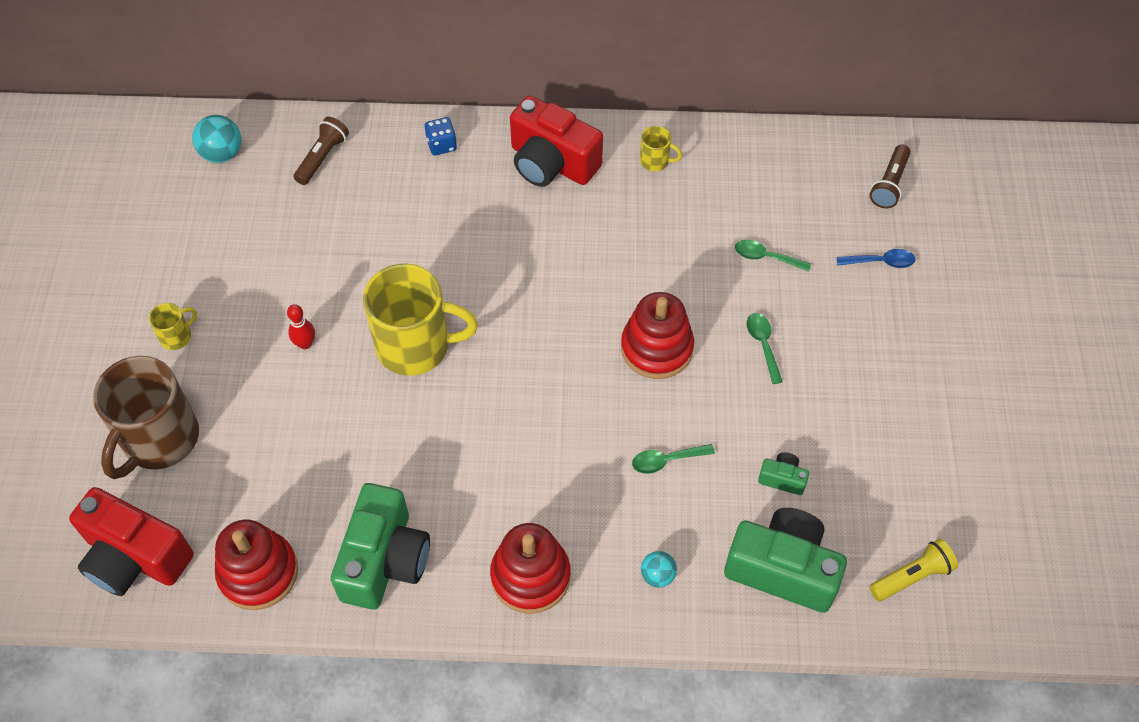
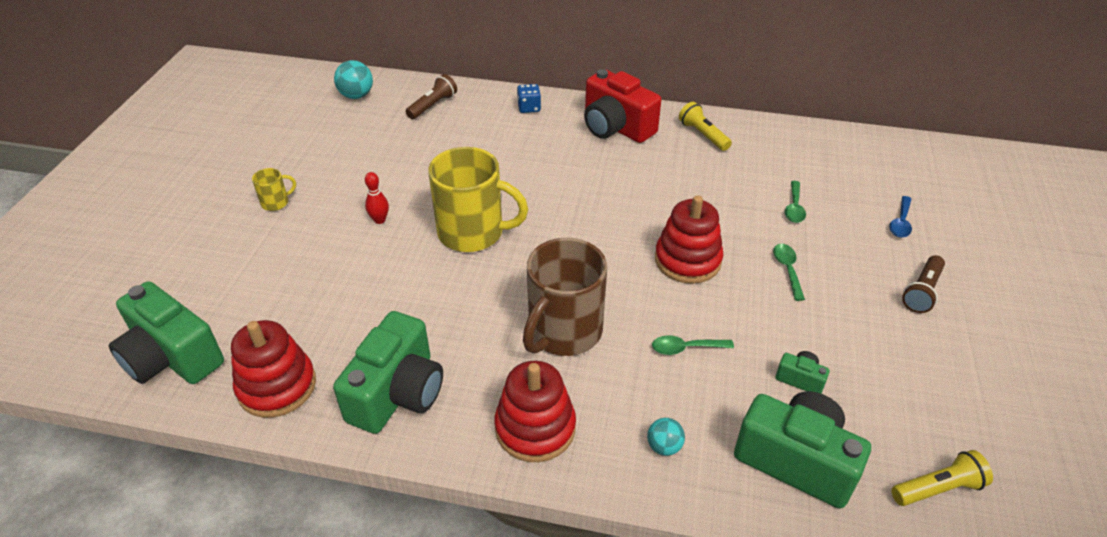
camera: 10 degrees right, 15 degrees down
(135, 557) = (172, 357): red camera -> green camera
(159, 440) = (231, 271): brown mug -> brown mug (563, 332)
(655, 161) = (703, 135): yellow mug -> yellow flashlight
(766, 257) = (794, 208): green spoon -> green spoon turned 105 degrees counterclockwise
(881, 262) = (900, 223): blue spoon -> blue spoon turned 105 degrees clockwise
(889, 184) = (908, 170): brown flashlight -> brown flashlight (922, 292)

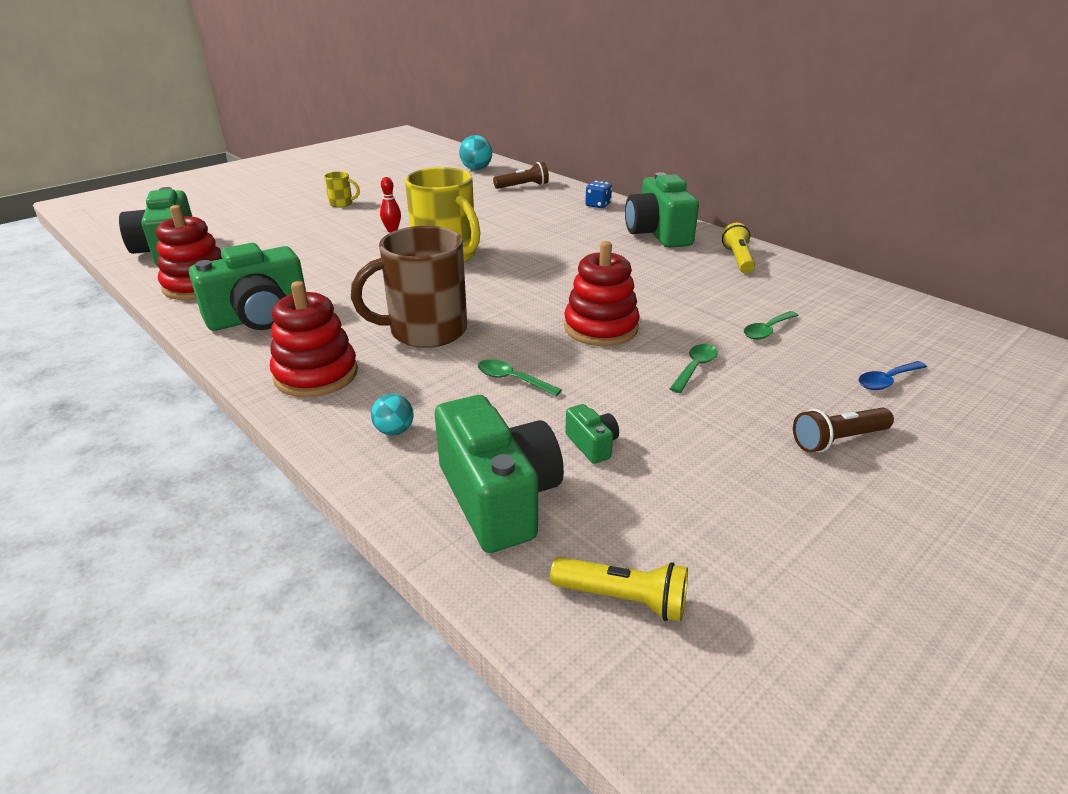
camera: 35 degrees right, 10 degrees down
(616, 127) = (658, 233): red camera -> green camera

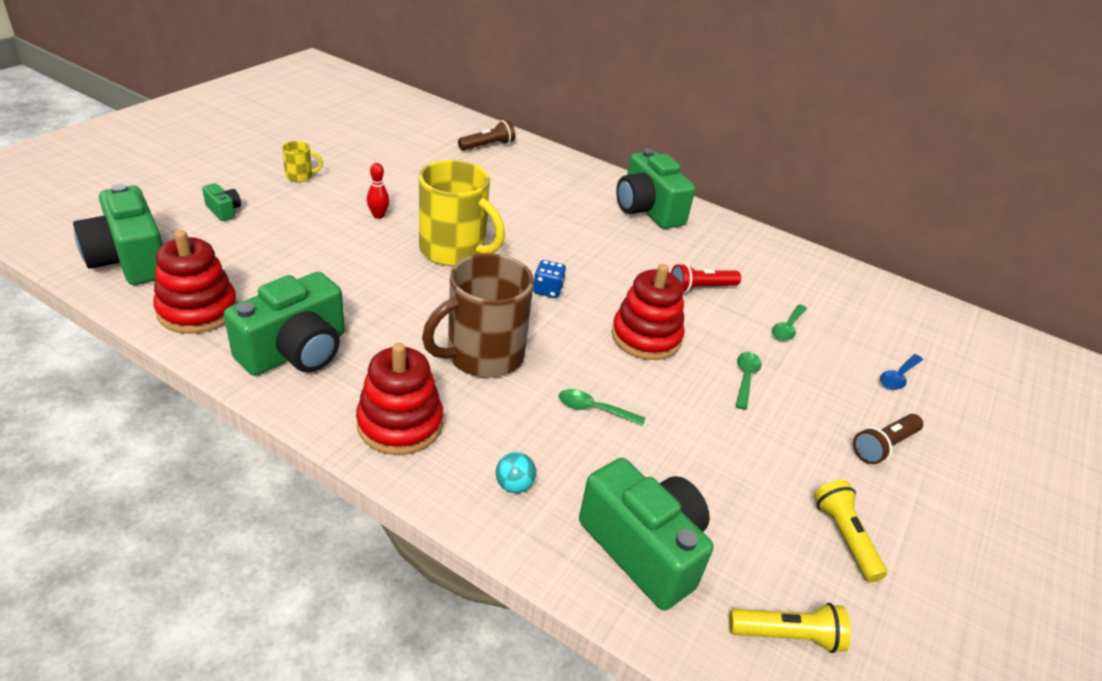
camera: 20 degrees left, 5 degrees up
(476, 169) = (426, 120): turquoise ball -> none
(592, 445) = (696, 477): green camera -> green camera (224, 211)
(598, 205) = (574, 172): blue dice -> blue dice (547, 290)
(683, 293) = (701, 288): none -> red flashlight
(738, 259) = (731, 241): yellow flashlight -> yellow flashlight (844, 537)

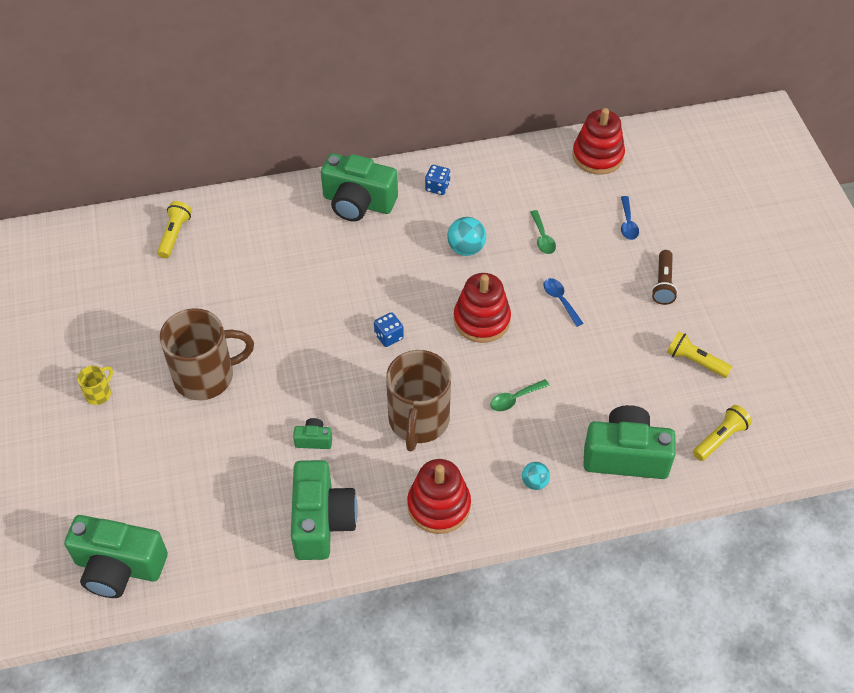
camera: 40 degrees left, 15 degrees up
(198, 310) = (224, 554): red stacking toy -> red stacking toy (597, 156)
(224, 211) = (103, 473): green camera -> green camera (314, 440)
(378, 216) = (206, 376): red bowling pin -> brown mug
(454, 250) = (295, 358): yellow mug -> none
(487, 146) = (175, 235): brown flashlight -> yellow flashlight
(701, 288) = (466, 248): red flashlight -> turquoise ball
(729, 241) = (437, 187): none -> blue dice
(745, 378) = (560, 300): green spoon -> blue spoon

